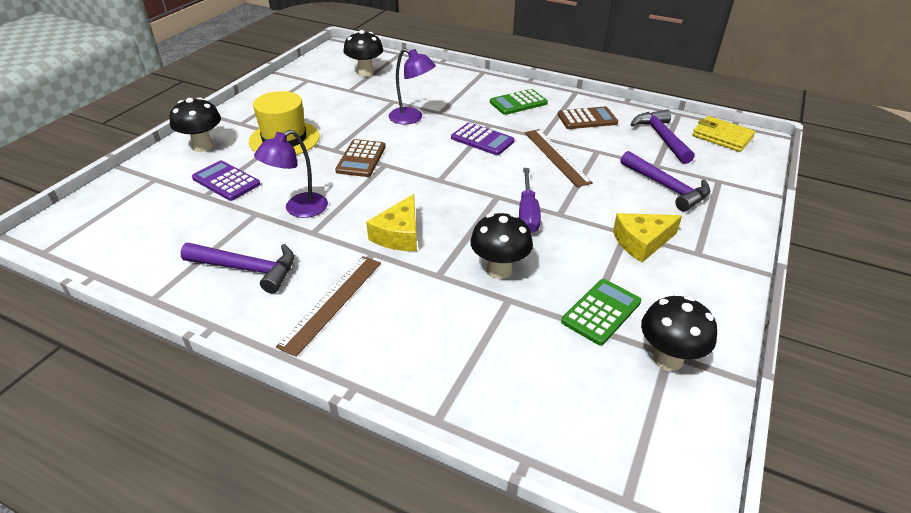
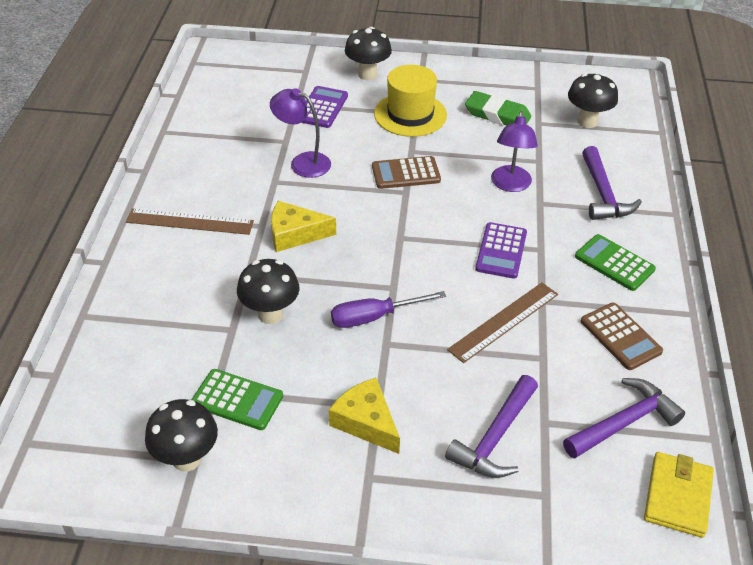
camera: 70 degrees right, 5 degrees up
(247, 269) = (212, 163): purple hammer -> purple hammer (603, 194)
(324, 103) = (497, 115): none -> green eraser

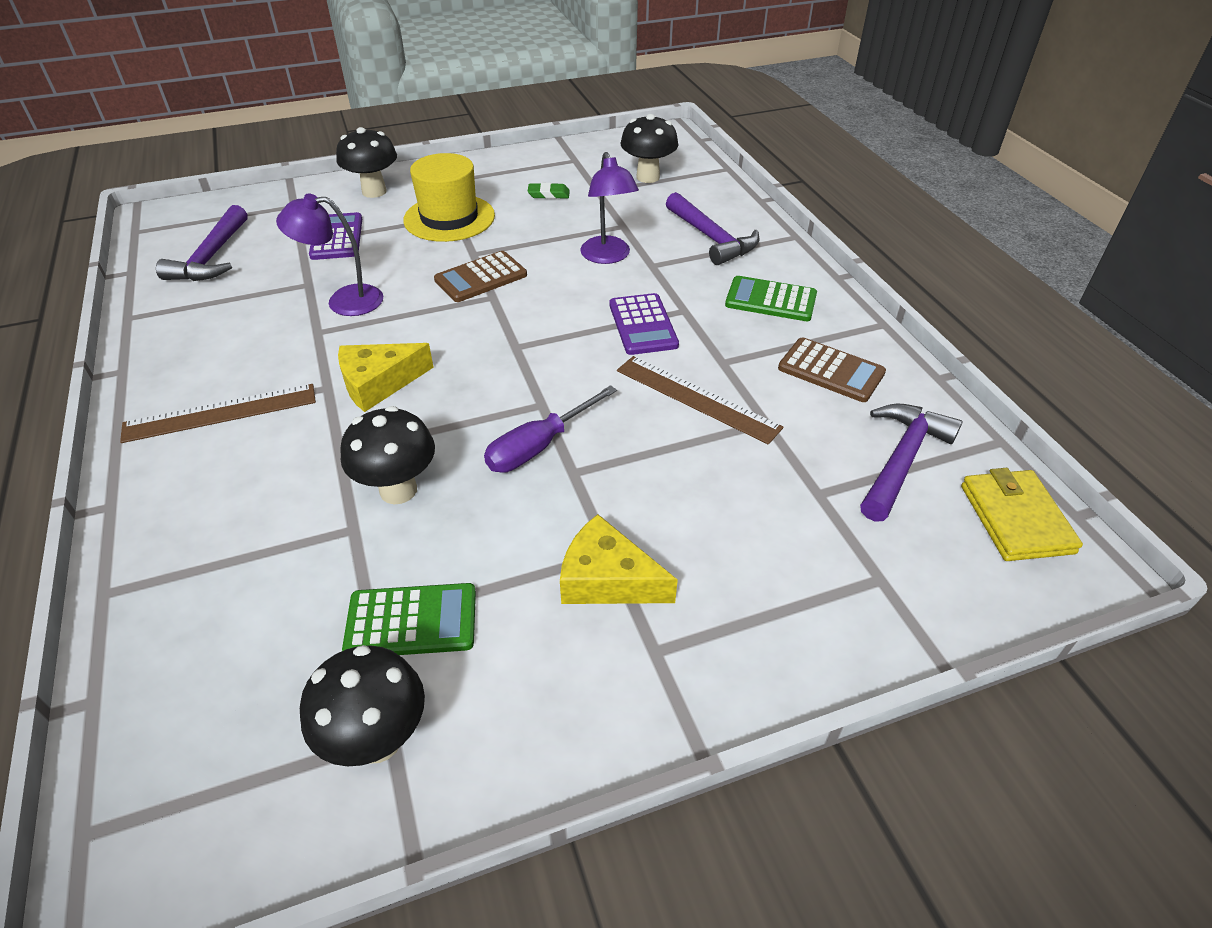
camera: 25 degrees left, 0 degrees up
(495, 438) = (776, 534): purple hammer -> purple hammer (211, 257)
(497, 115) = (548, 194): green eraser -> green eraser, size x0.54
(504, 322) = (697, 398): brown ruler -> brown ruler turned 75 degrees counterclockwise

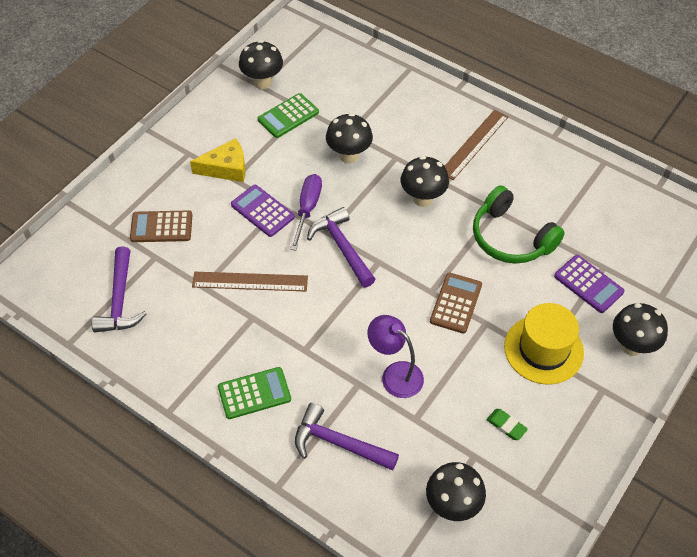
camera: 145 degrees right, 10 degrees up
(211, 257) = (633, 223): purple hammer -> purple hammer (342, 247)
(344, 301) = (511, 237): purple lamp -> green headphones
(379, 383) = (422, 199): yellow cheese -> black mushroom
(548, 194) = (506, 425): green eraser -> green eraser turned 75 degrees clockwise
(642, 325) = (320, 320): purple calculator -> purple calculator (262, 211)
(831, 371) = (184, 346): brown calculator -> brown calculator (161, 227)
(1016, 519) = (52, 293): yellow wallet -> none

